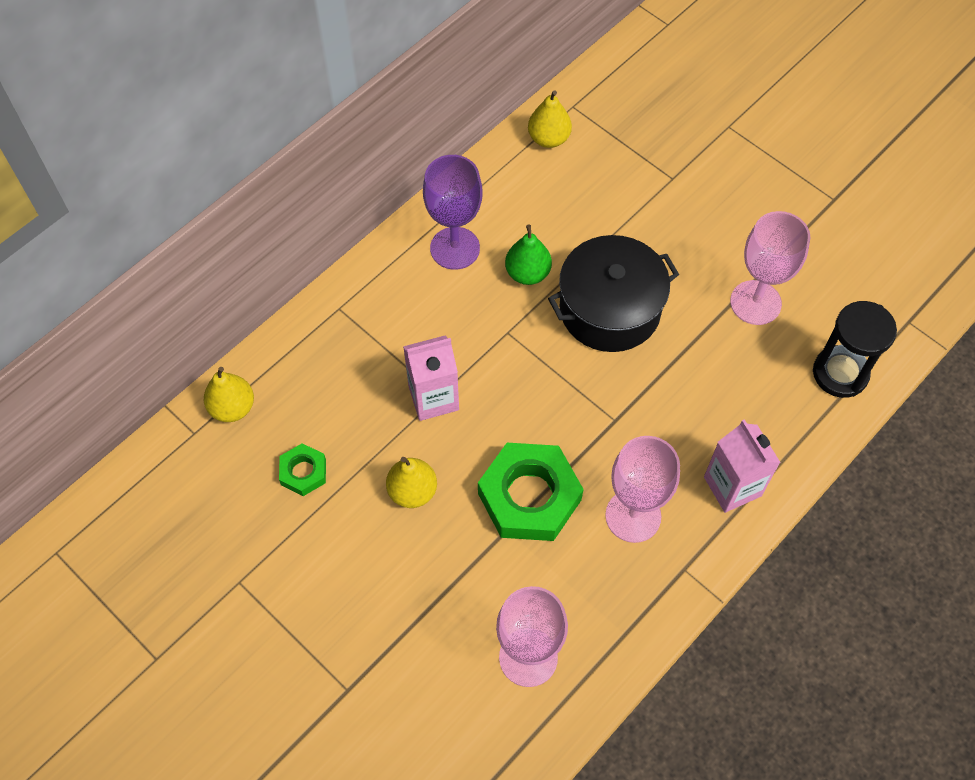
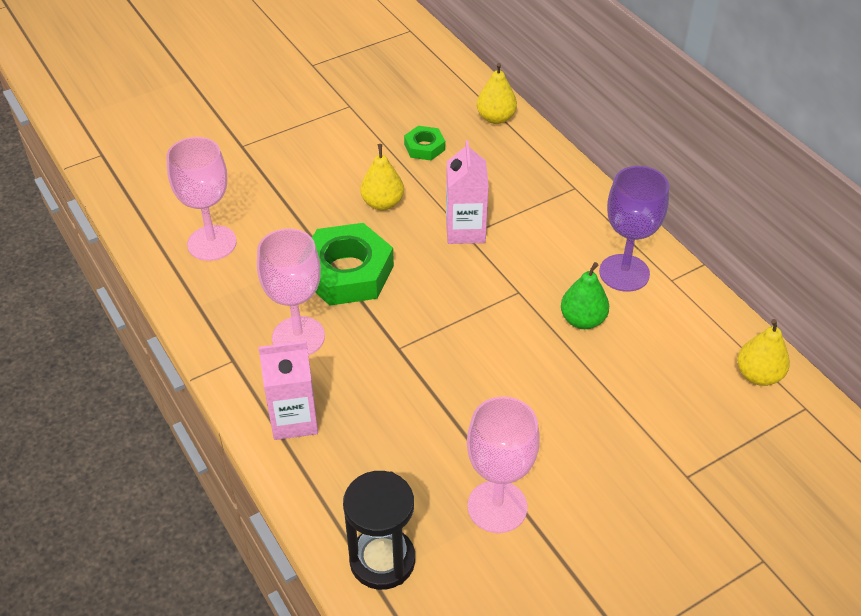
camera: 105 degrees right, 15 degrees down
(609, 309) = (523, 374): black pot -> none

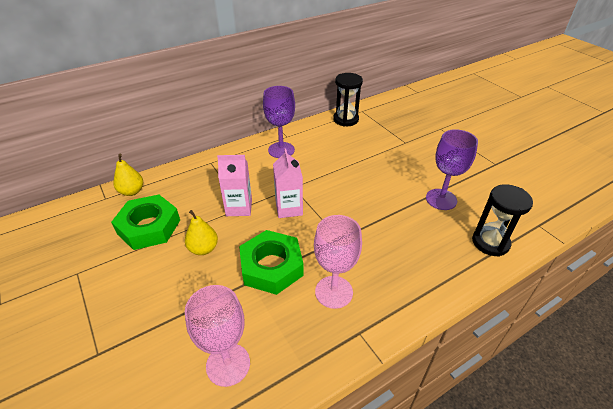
camera: 90 degrees left, 5 degrees down
(294, 419) = (406, 289): pink carton -> pink carton (289, 208)
(424, 147) = (149, 227): green nut -> green nut, size x2.01
(497, 506) = (441, 199): pink goblet -> purple goblet
(582, 320) = (314, 165): green pear -> none
(758, 375) = (346, 119): yellow pear -> black hourglass

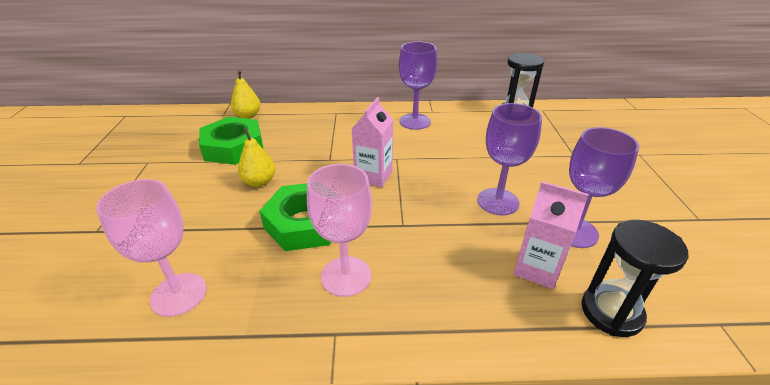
camera: 30 degrees right, 5 degrees down
(239, 207) = (325, 158): pink carton -> pink carton (537, 269)
(385, 196) = (498, 201): none -> purple goblet

